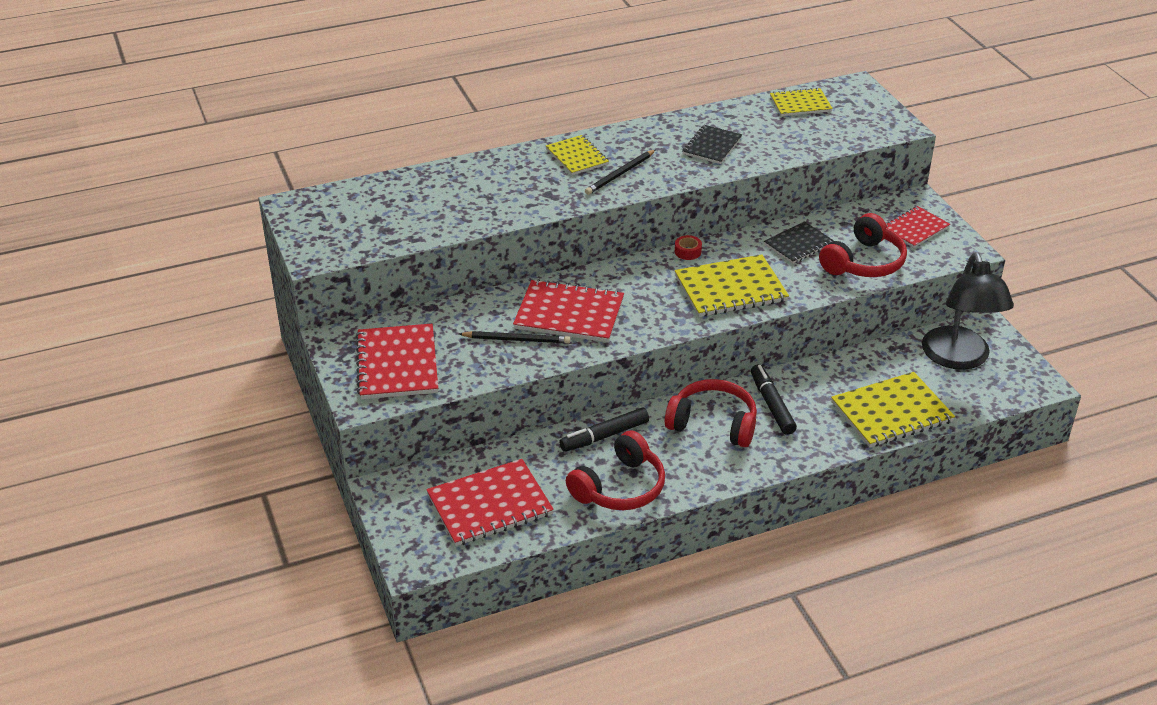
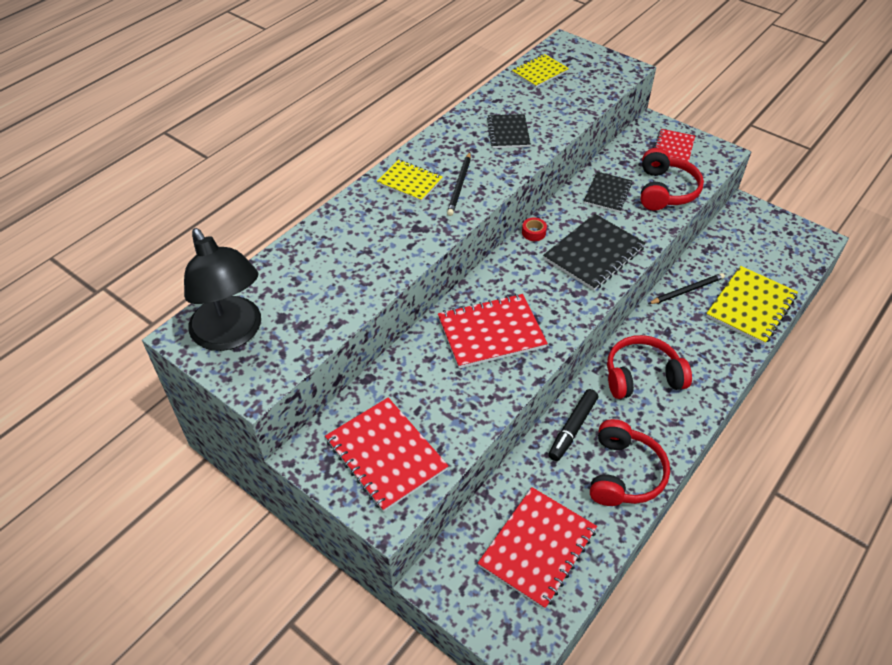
camera: 30 degrees left, 10 degrees up
(517, 339) = (469, 379): black pencil -> black pencil (687, 290)
(730, 288) = (594, 253): yellow notebook -> black notebook
(772, 405) = (668, 339): black marker -> none
(958, 358) = (753, 241): black lamp -> black lamp (232, 334)

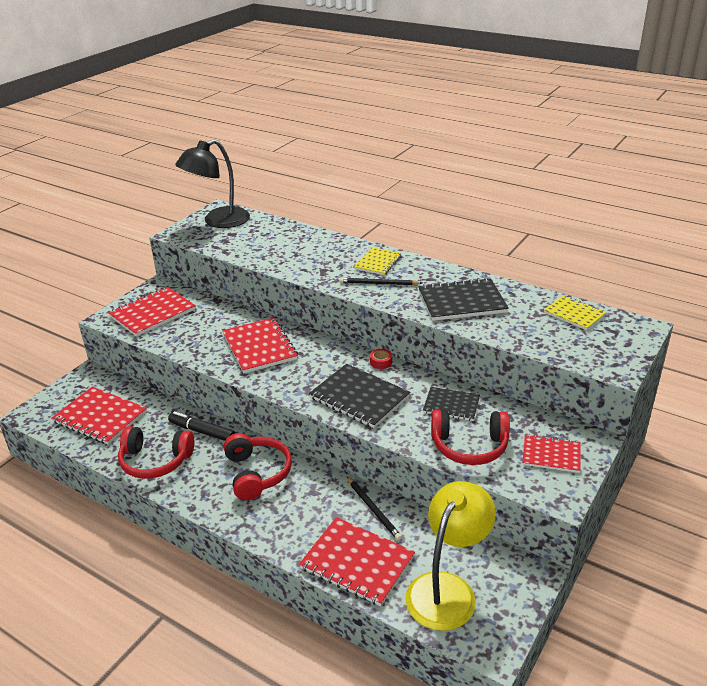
camera: 85 degrees right, 15 degrees down
(508, 132) = (462, 302): black notebook -> black notebook, size x1.62
(751, 306) = (357, 562): yellow notebook -> red notebook
(770, 255) = (447, 589): none -> yellow lamp

